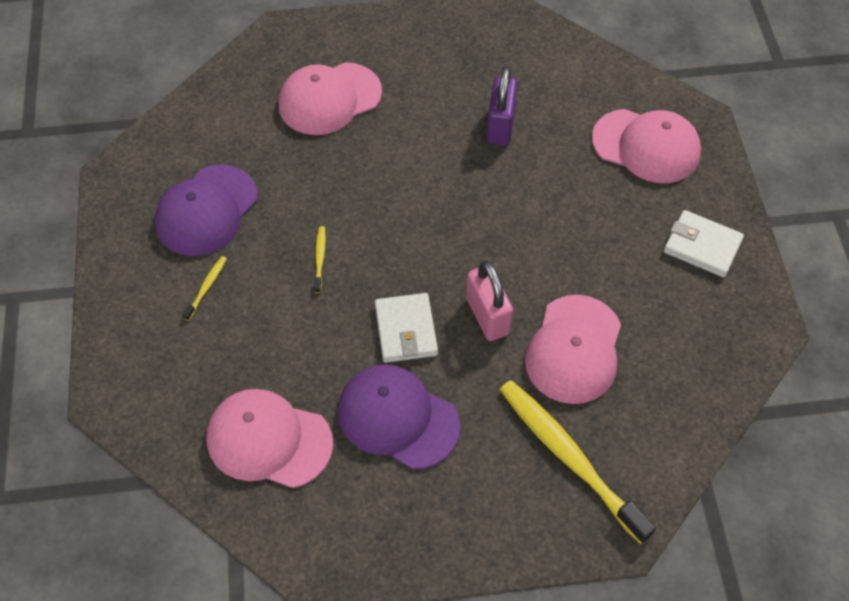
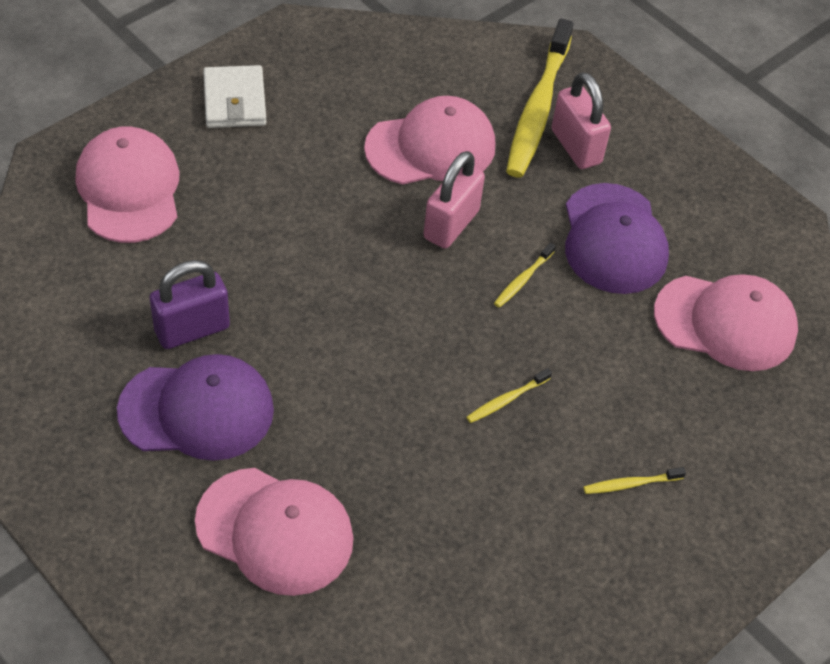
camera: 130 degrees left, 5 degrees down
(207, 210) = (541, 554): purple cap -> purple cap (197, 410)
(269, 440) = (725, 323): pink cap -> pink cap turned 60 degrees counterclockwise
(406, 330) = (522, 280): white wallet -> yellow toothbrush
(508, 457) = (576, 147): none -> pink padlock

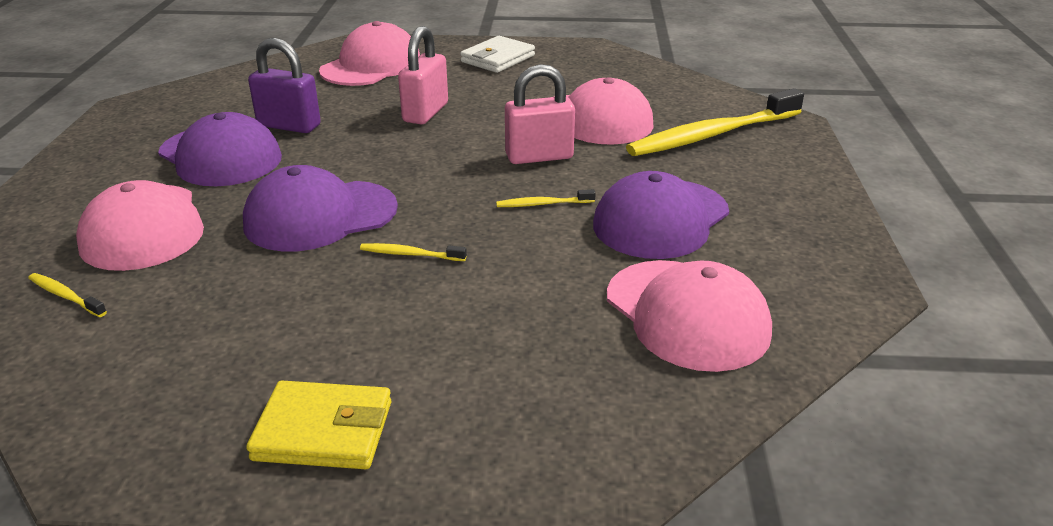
camera: 50 degrees right, 20 degrees down
(389, 412) = (320, 216): none -> purple cap
(576, 147) = (712, 163): pink padlock -> pink padlock (425, 113)
(630, 484) = (413, 358): yellow toothbrush -> yellow toothbrush (65, 296)
(657, 573) = (323, 431): none -> yellow wallet

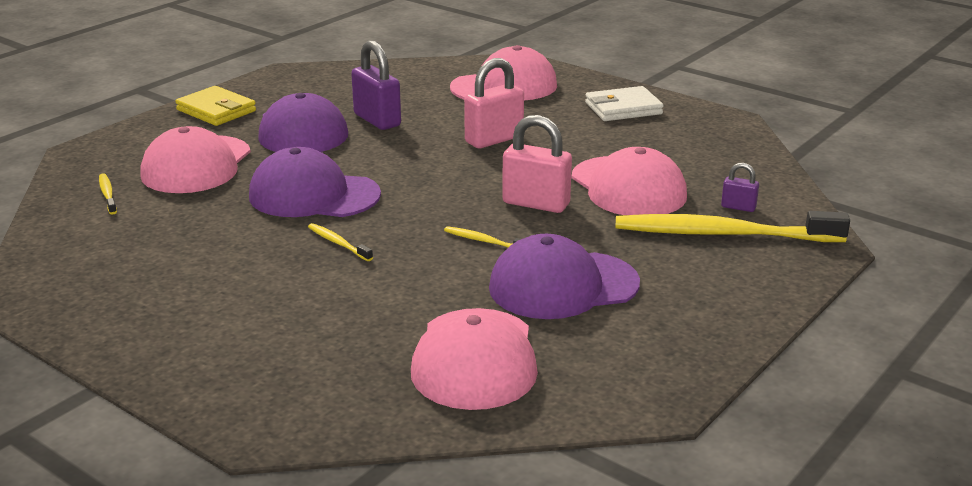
camera: 35 degrees right, 5 degrees down
(323, 431) = (149, 329): yellow wallet -> yellow wallet (216, 110)
(692, 111) = (738, 207): none -> purple padlock

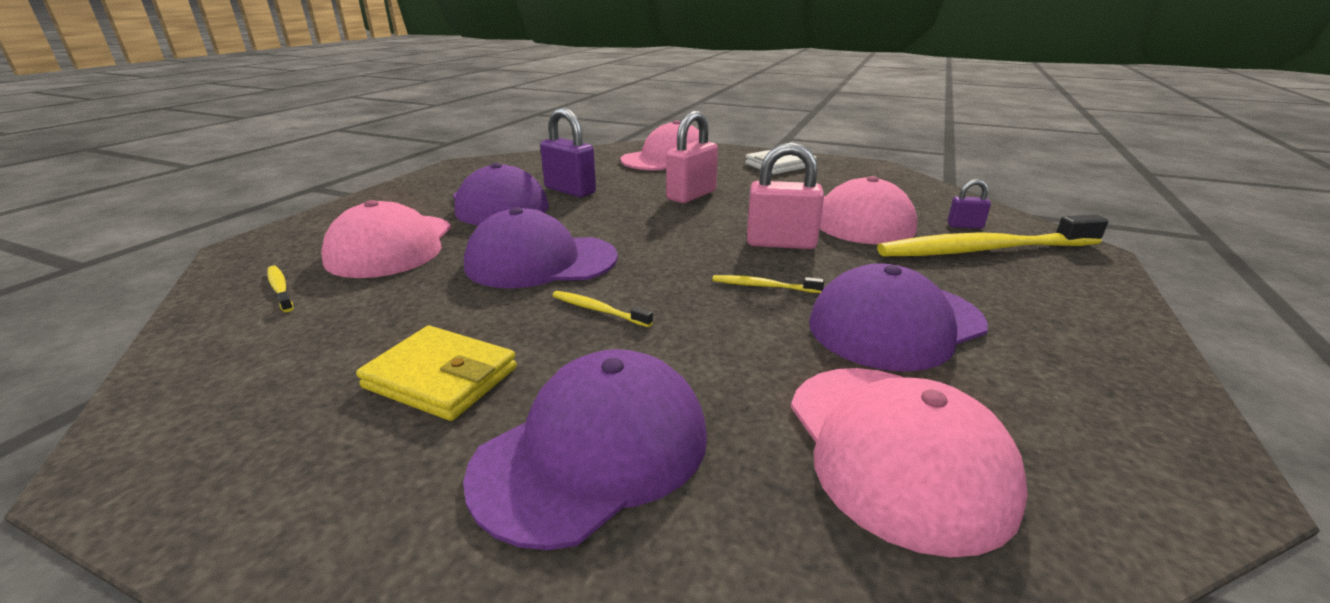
camera: 15 degrees left, 0 degrees up
(216, 110) = (401, 197): yellow wallet -> yellow wallet (441, 378)
(286, 331) = (593, 451): none -> purple cap

